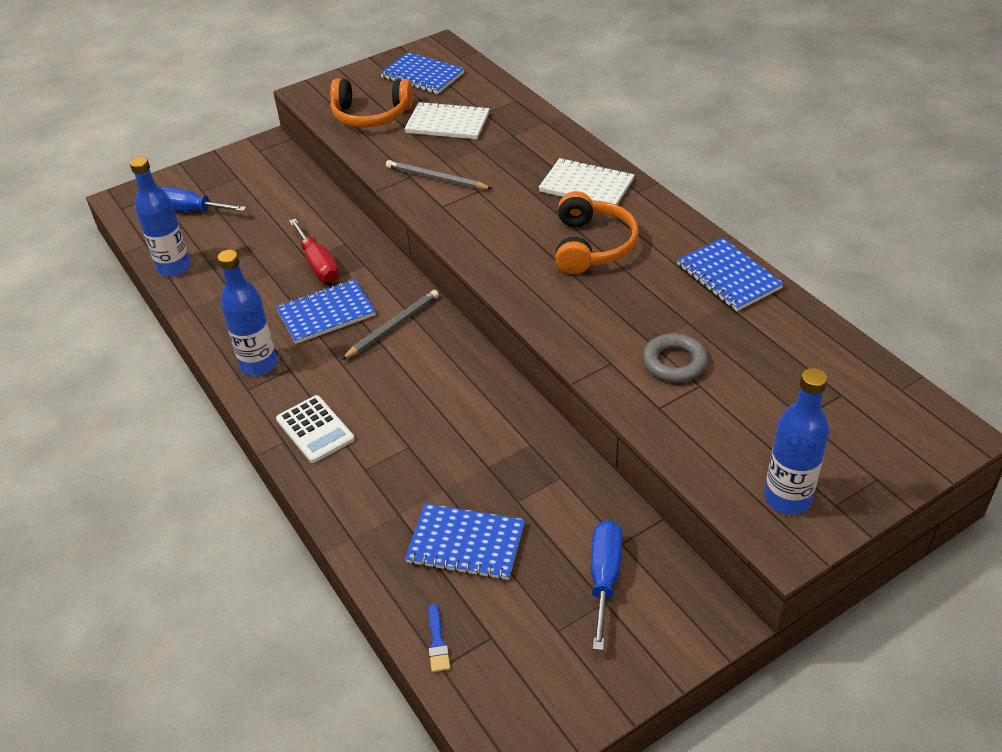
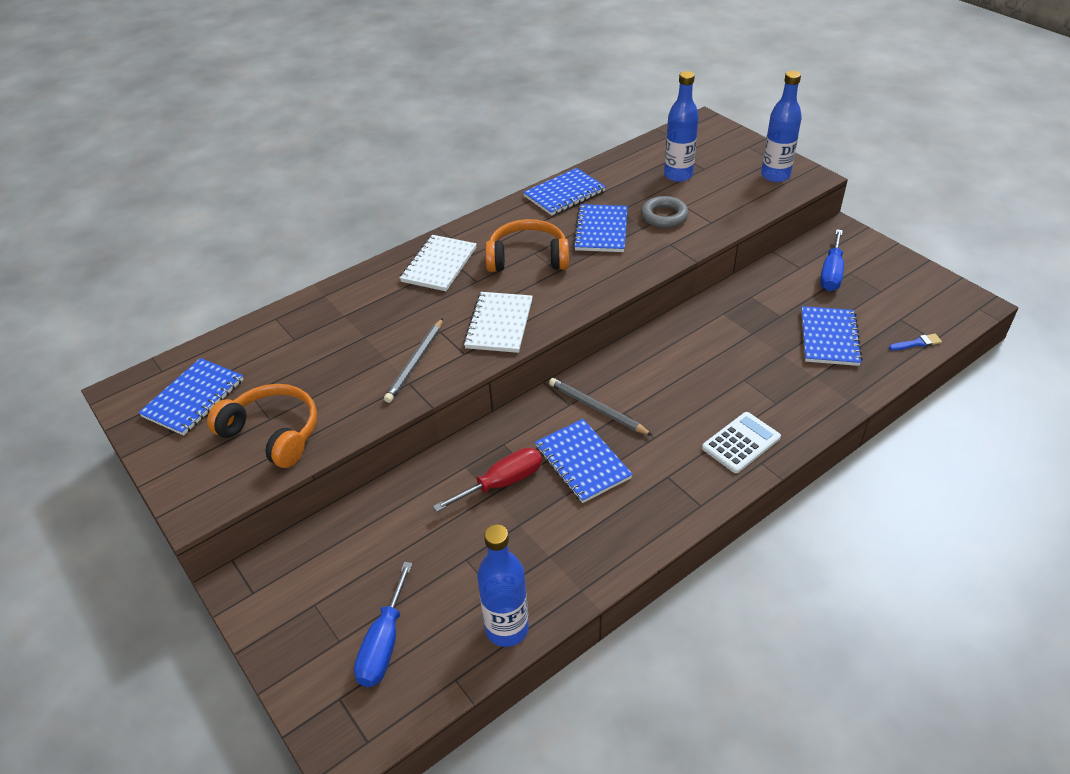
camera: 95 degrees left, 0 degrees up
(259, 364) = (665, 503): blue bottle -> blue bottle (678, 175)
(371, 115) = (273, 433): orange headphones -> orange headphones turned 60 degrees counterclockwise
(447, 123) = (308, 365): white notebook -> white notebook (499, 324)
(604, 578) = (831, 273): blue screwdriver -> blue screwdriver turned 75 degrees counterclockwise
(644, 304) = (601, 230): none -> blue notebook

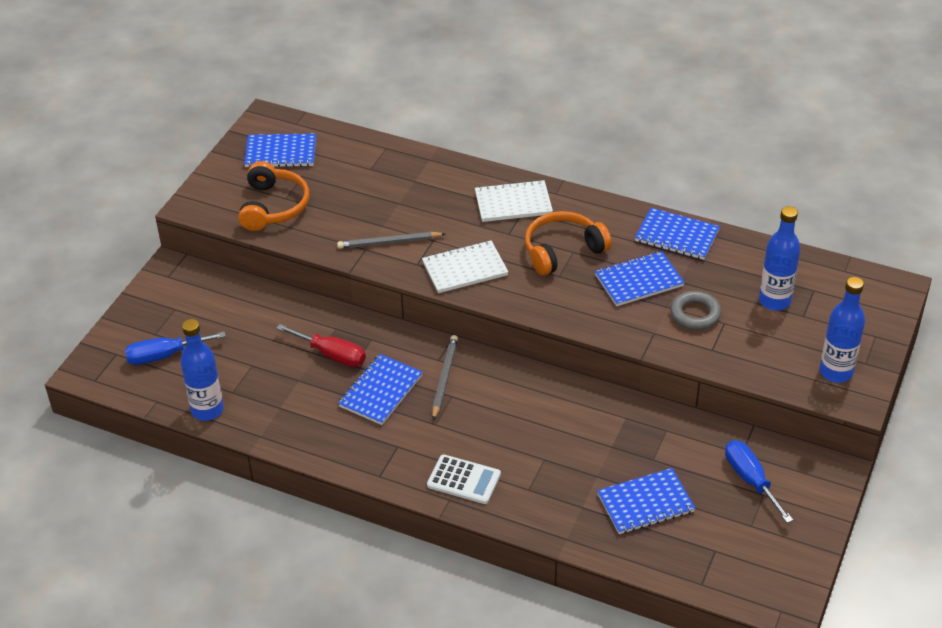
camera: 60 degrees right, 0 degrees up
(528, 258) = (562, 250): orange headphones -> orange headphones turned 90 degrees counterclockwise
(831, 273) = (750, 480): blue screwdriver -> blue screwdriver turned 75 degrees clockwise
(917, 343) = (685, 571): blue brush -> none

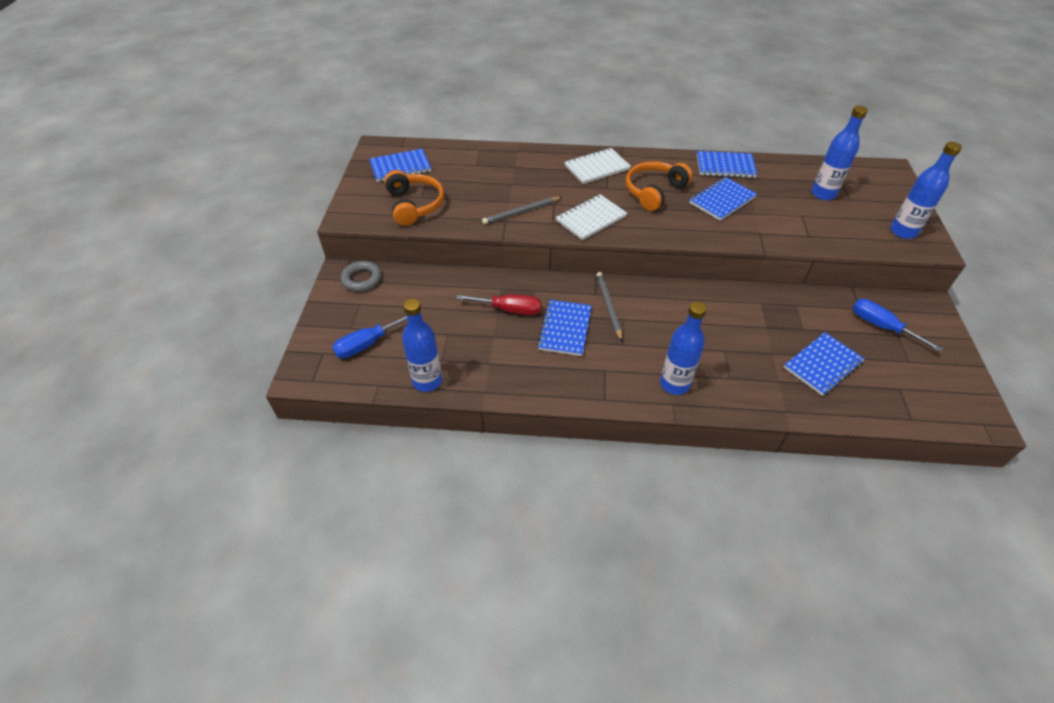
camera: 20 degrees left, 5 degrees up
(464, 480) = (674, 384): white calculator -> blue bottle
(695, 314) = (778, 214): grey ring -> grey ring (362, 279)

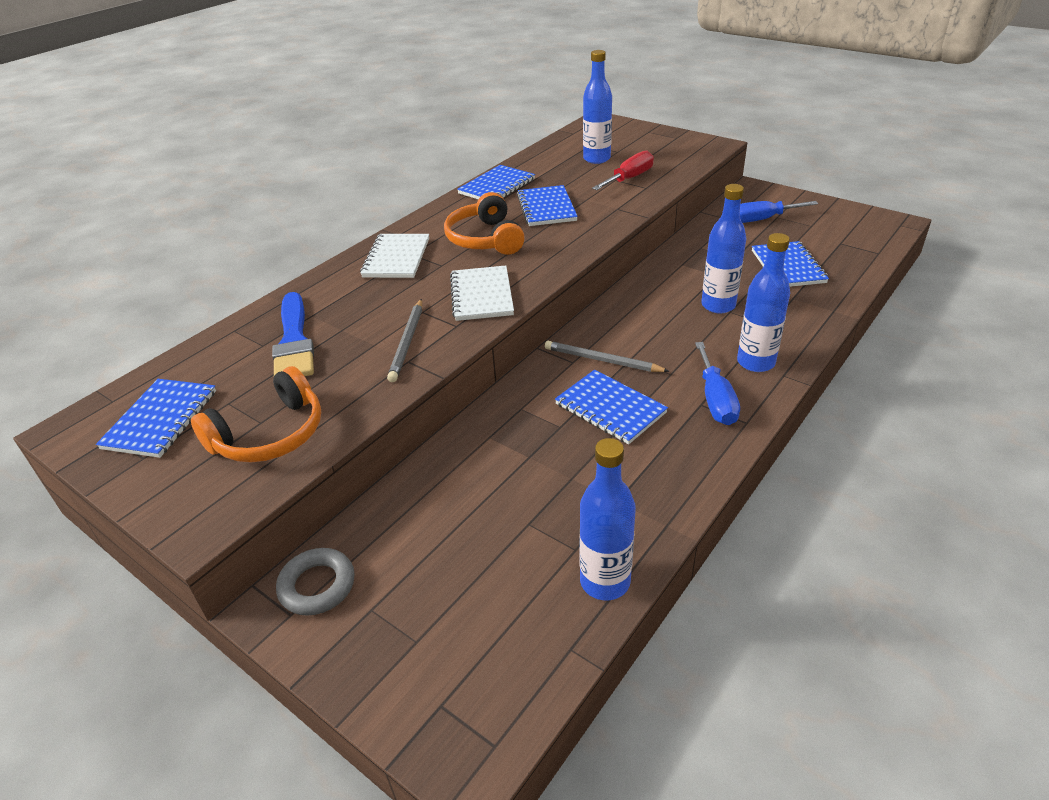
camera: 55 degrees left, 10 degrees down
(367, 344) = (471, 631): blue screwdriver -> blue screwdriver (715, 399)
(414, 205) = (270, 435): orange headphones -> orange headphones turned 120 degrees clockwise
(488, 173) = (294, 341): none -> blue brush
(509, 310) = (536, 443): red screwdriver -> red screwdriver (629, 178)
(903, 231) = (684, 147): blue bottle -> blue bottle (718, 305)

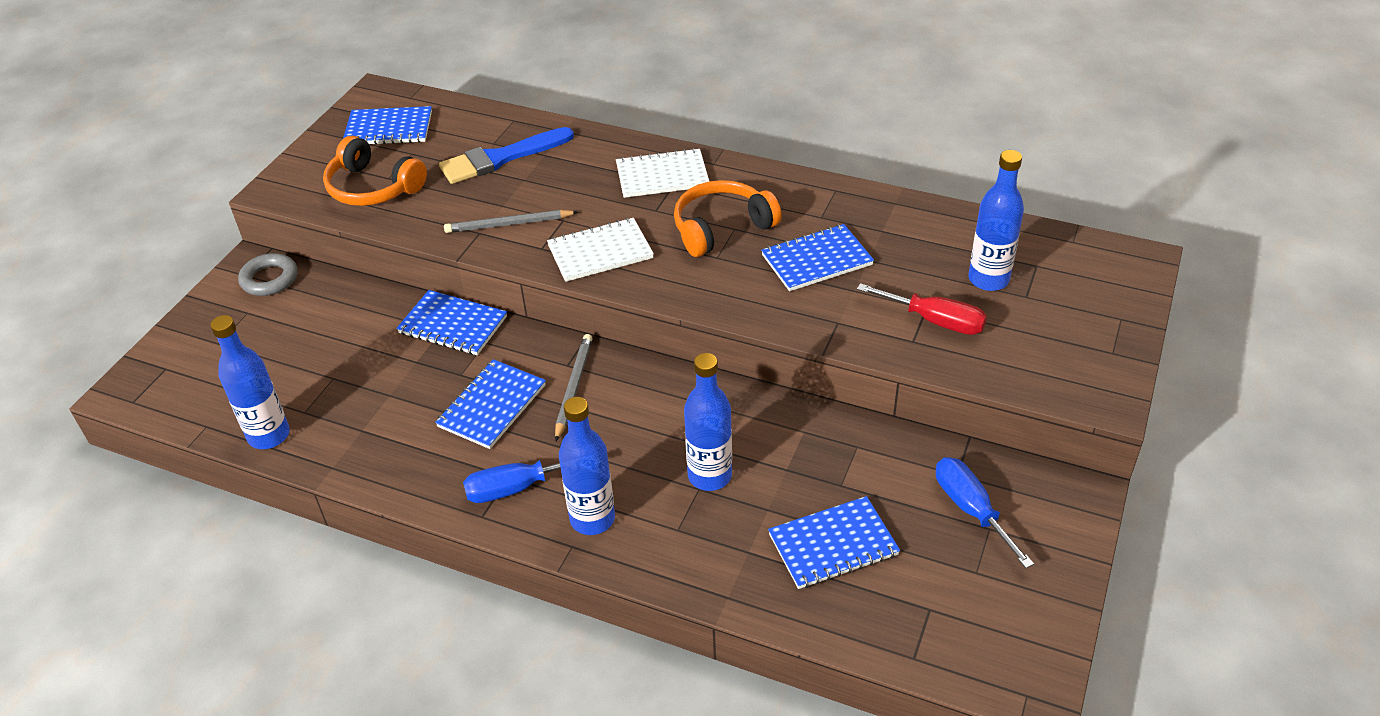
camera: 75 degrees right, 5 degrees up
(497, 186) = (861, 207): blue notebook -> blue notebook (453, 325)

